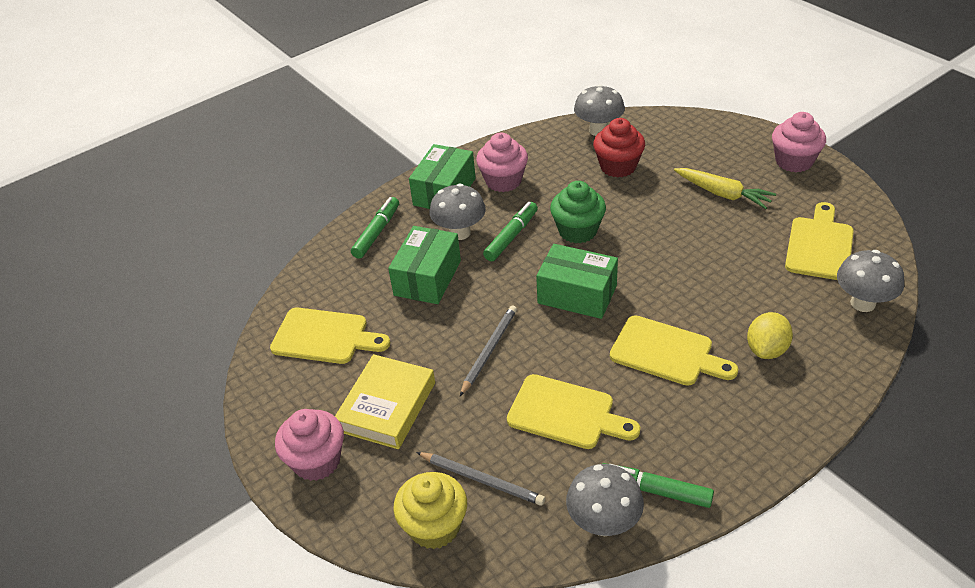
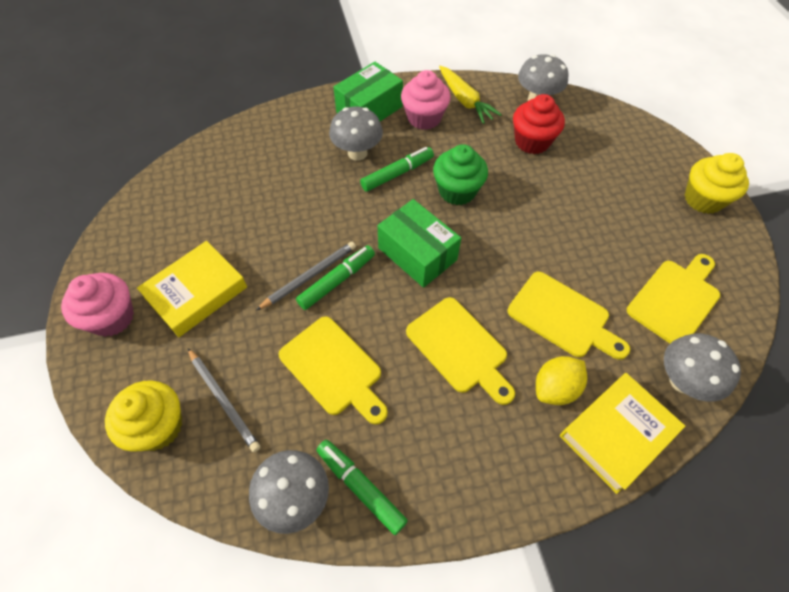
camera: 20 degrees right, 15 degrees up
(325, 337) = (192, 205): yellow cutting board -> yellow cutting board (563, 317)
(377, 232) = (292, 126): green marker -> green marker (337, 281)
(427, 278) = (304, 185): green box -> none
(723, 194) = (612, 206): yellow carrot -> yellow carrot (465, 100)
(794, 161) = (703, 199): pink cupcake -> yellow cupcake
(837, 361) = (617, 434): none -> yellow book

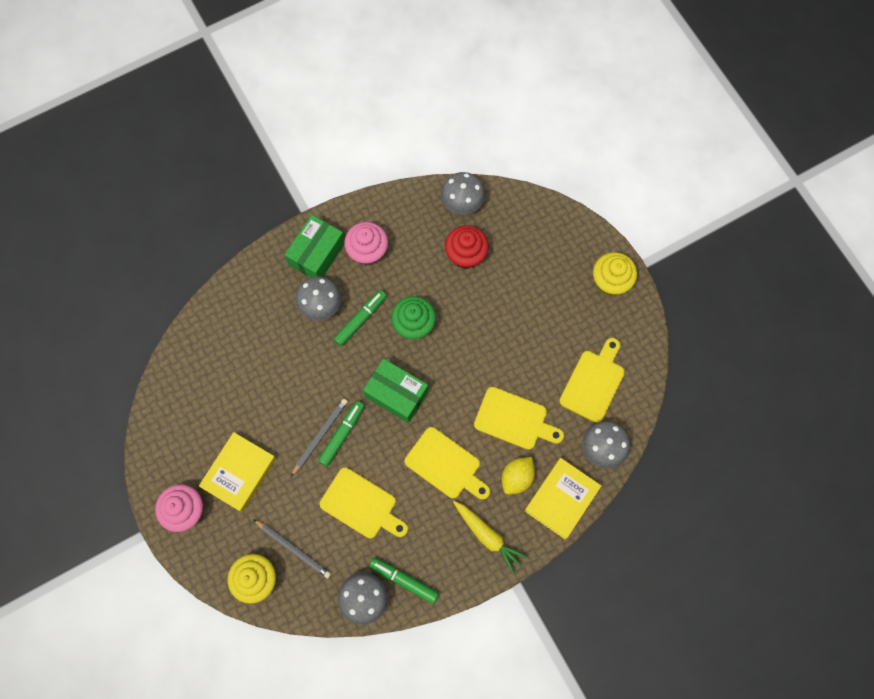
camera: 15 degrees left, 15 degrees up
(465, 100) = (399, 221): yellow carrot -> yellow carrot (488, 536)

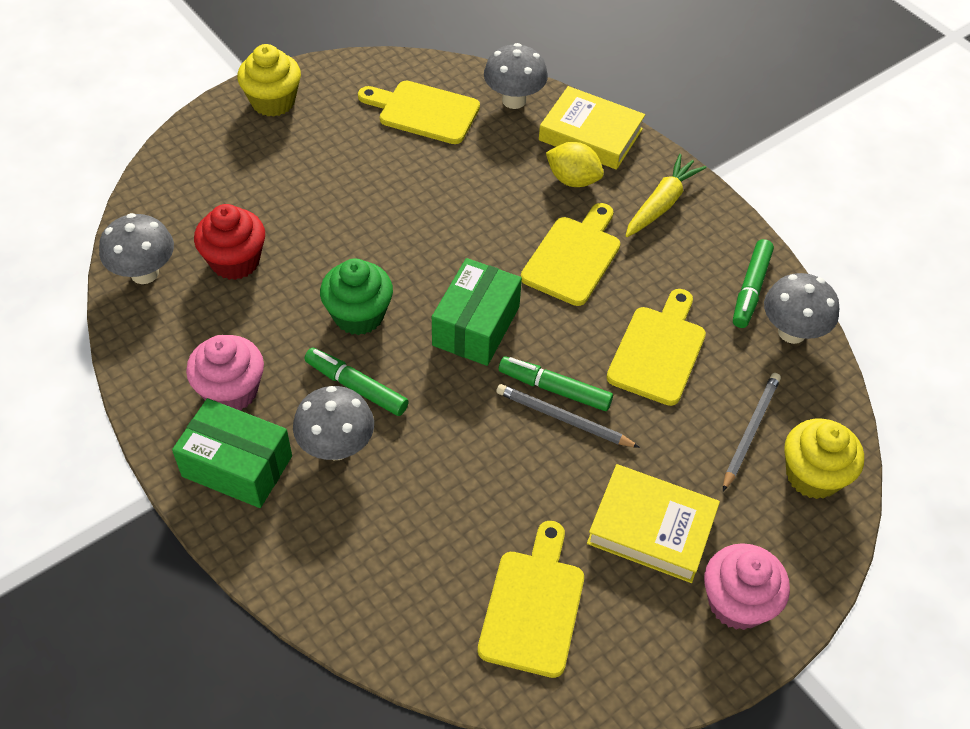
camera: 100 degrees left, 20 degrees down
(514, 419) = (491, 187): yellow cutting board -> yellow cutting board (533, 606)

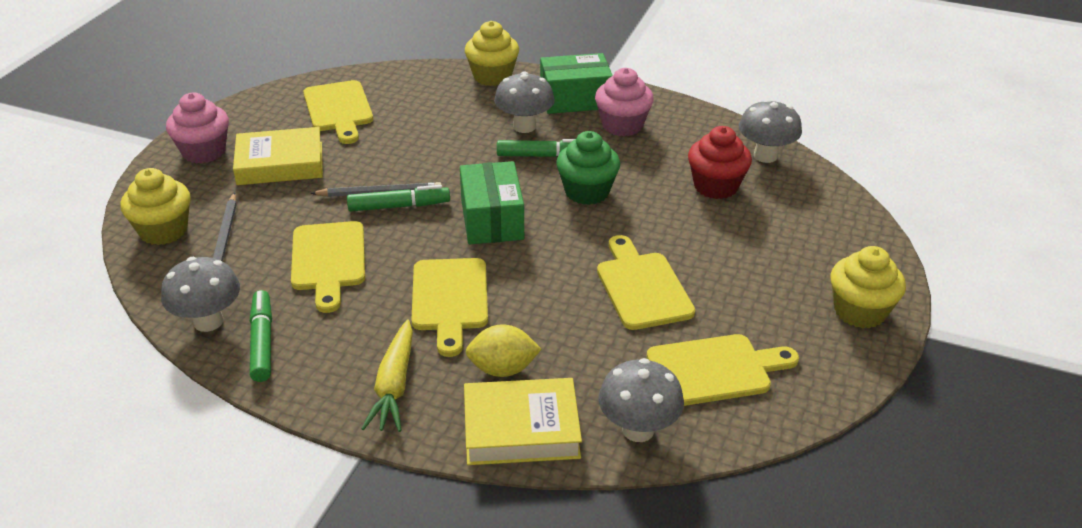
camera: 150 degrees right, 15 degrees down
(293, 573) = (492, 76): none -> yellow cupcake
(409, 195) = (642, 287): none -> yellow cutting board

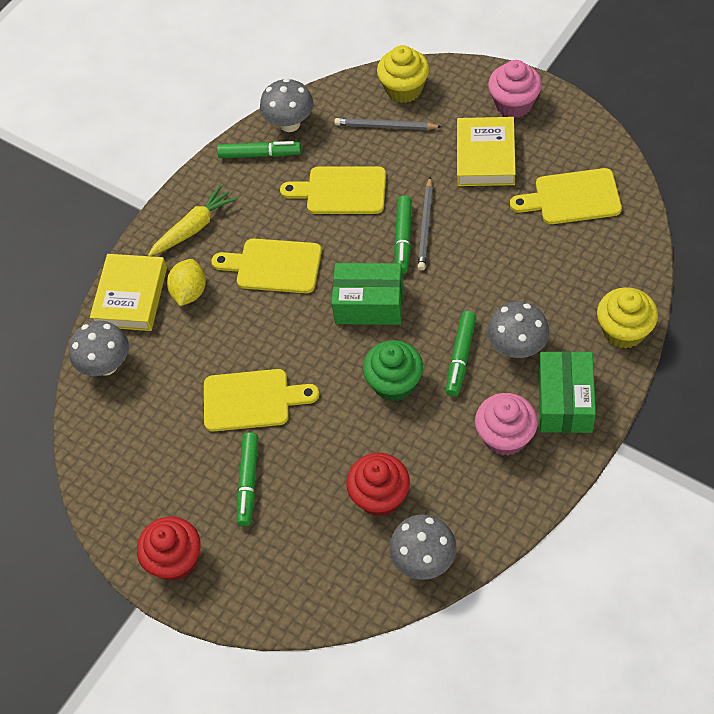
camera: 110 degrees right, 20 degrees up
(394, 385) = (194, 228): yellow carrot -> yellow carrot turned 120 degrees clockwise
(714, 370) = (146, 429): yellow cutting board -> none
(742, 273) = (248, 482): none -> green marker
(859, 311) = (175, 560): yellow cupcake -> red cupcake

